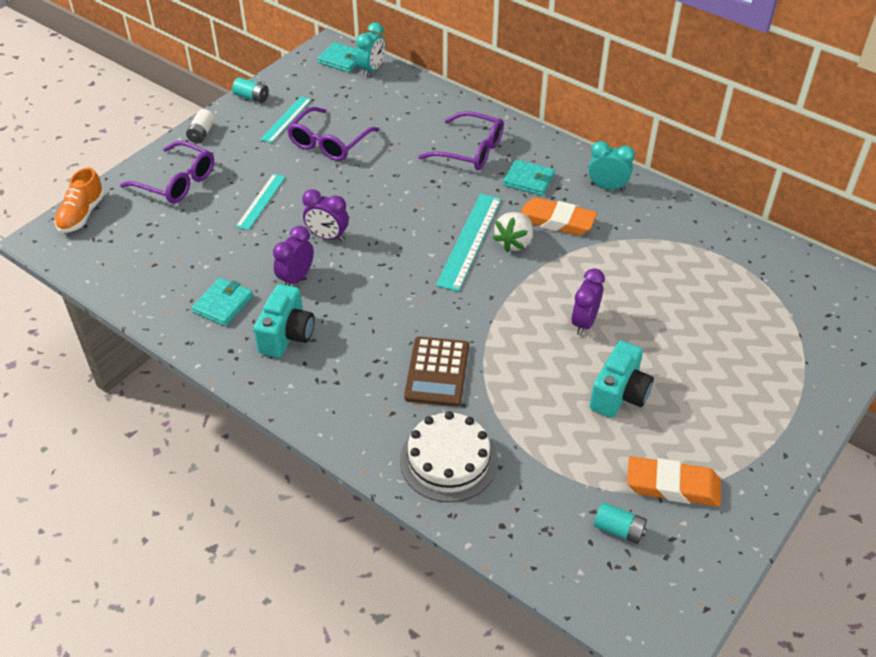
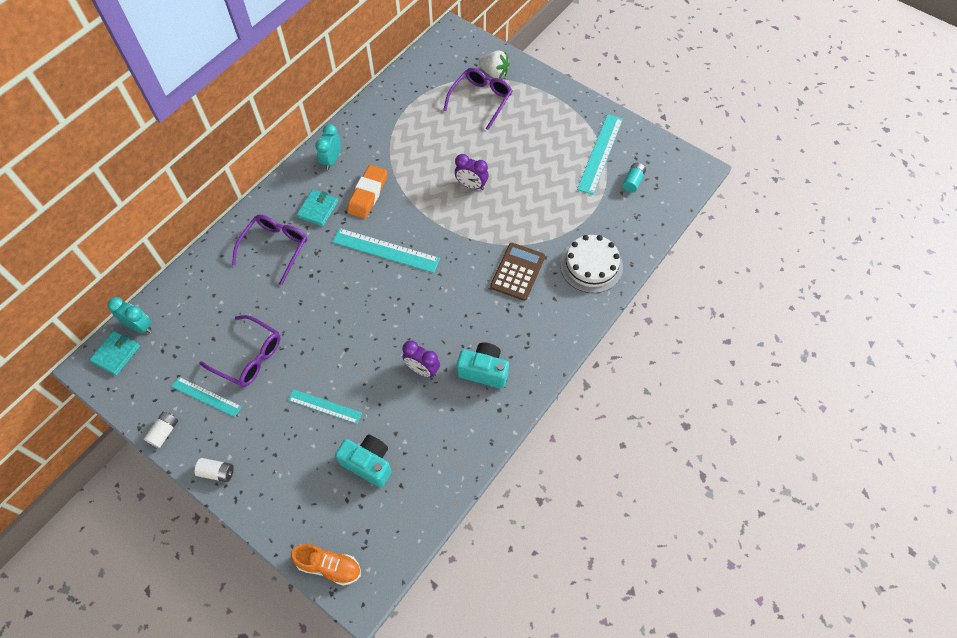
camera: 90 degrees left, 15 degrees up
(177, 182) = (290, 484): purple glasses -> purple glasses (481, 99)
(223, 304) = (450, 421): turquoise wallet -> none
(252, 97) = (164, 432): turquoise battery -> white battery
(327, 237) = (374, 350): purple clock -> none
(437, 372) = (517, 272): brown calculator -> brown calculator turned 75 degrees counterclockwise
(514, 242) = (389, 222): white strawberry -> white strawberry (494, 73)
(619, 395) = (533, 172): turquoise camera -> turquoise camera (368, 463)
(672, 486) = (600, 153): orange eraser -> turquoise ruler

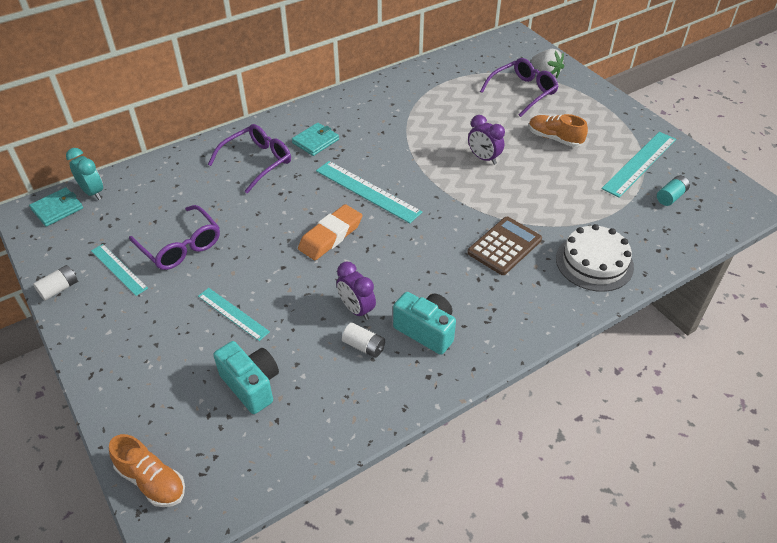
camera: 20 degrees right, 15 degrees down
(217, 472) = (88, 342): white battery -> white battery (364, 346)
(332, 160) = (349, 106): turquoise clock -> none
(368, 194) = (371, 141): orange eraser -> orange eraser (330, 236)
(524, 146) = (554, 138): none -> orange shoe

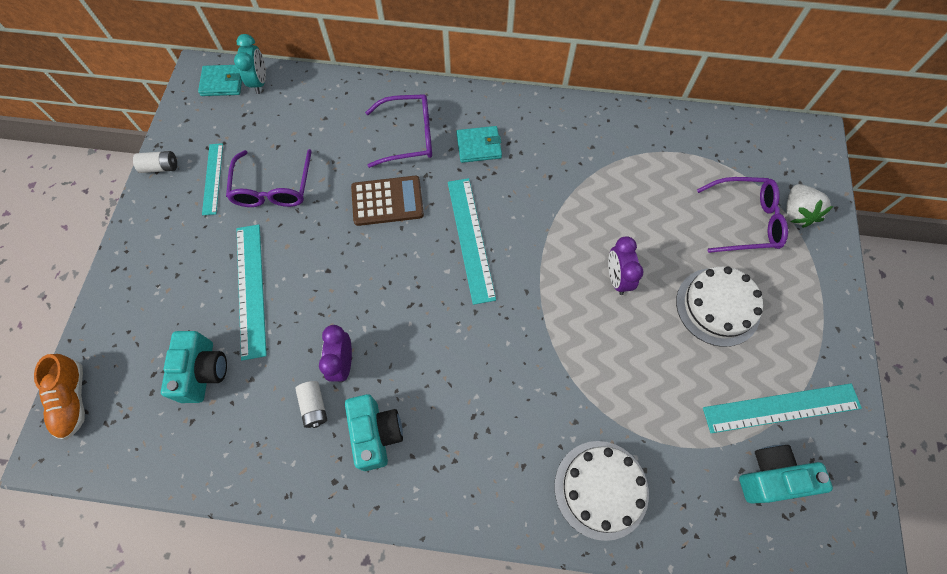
camera: 40 degrees right, 20 degrees up
(233, 314) = (251, 289): turquoise ruler -> turquoise ruler, size x1.60
(330, 236) = (394, 266): orange eraser -> none
(504, 246) = (533, 399): brown calculator -> brown calculator (387, 201)
(554, 138) = (717, 306): orange shoe -> white cake
(670, 197) = (770, 477): turquoise battery -> turquoise camera

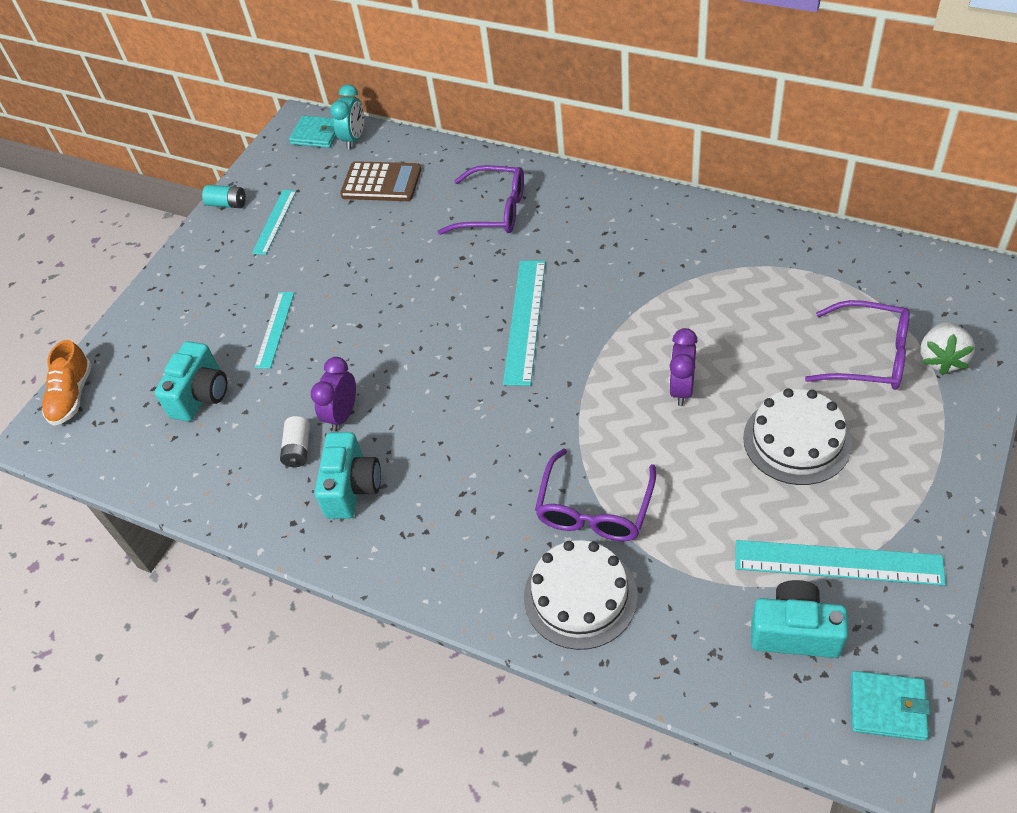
camera: 25 degrees right, 15 degrees down
(160, 167) = (227, 204): white battery -> turquoise battery
(251, 289) = (275, 329): turquoise ruler -> turquoise ruler, size x0.63
(273, 188) = (331, 239): purple glasses -> purple glasses (594, 509)
(387, 201) = (447, 270): brown calculator -> brown calculator (381, 182)
(479, 146) = (569, 231): turquoise wallet -> turquoise wallet (887, 707)

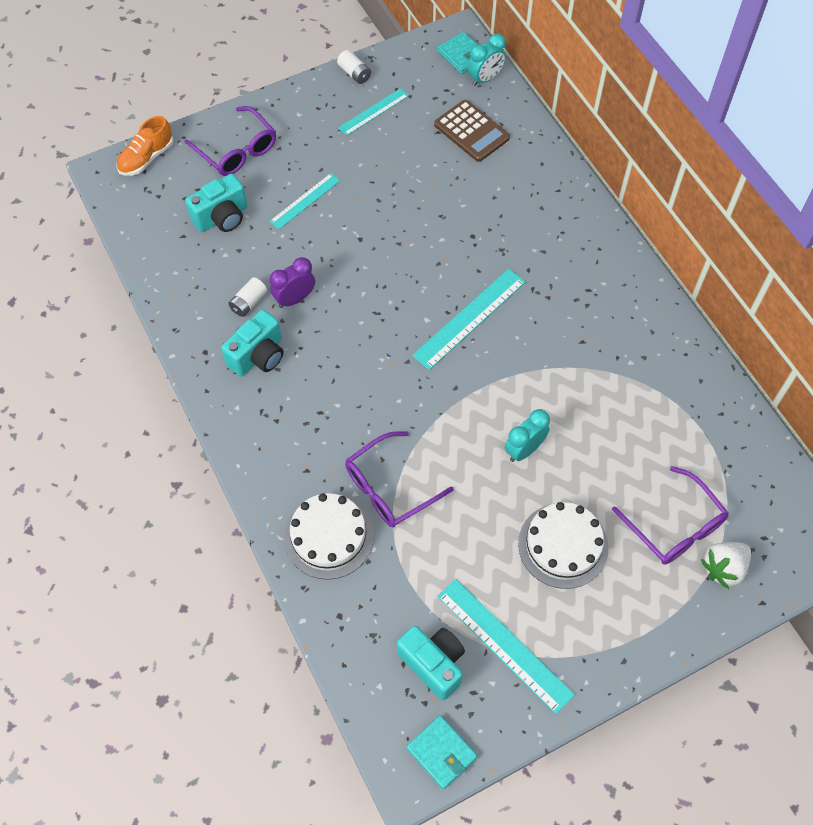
camera: 30 degrees right, 10 degrees up
(227, 204) = (354, 73): turquoise battery -> white battery
(494, 211) = (528, 214): purple glasses -> purple glasses (237, 151)
(681, 389) = (524, 449): purple clock -> turquoise clock

